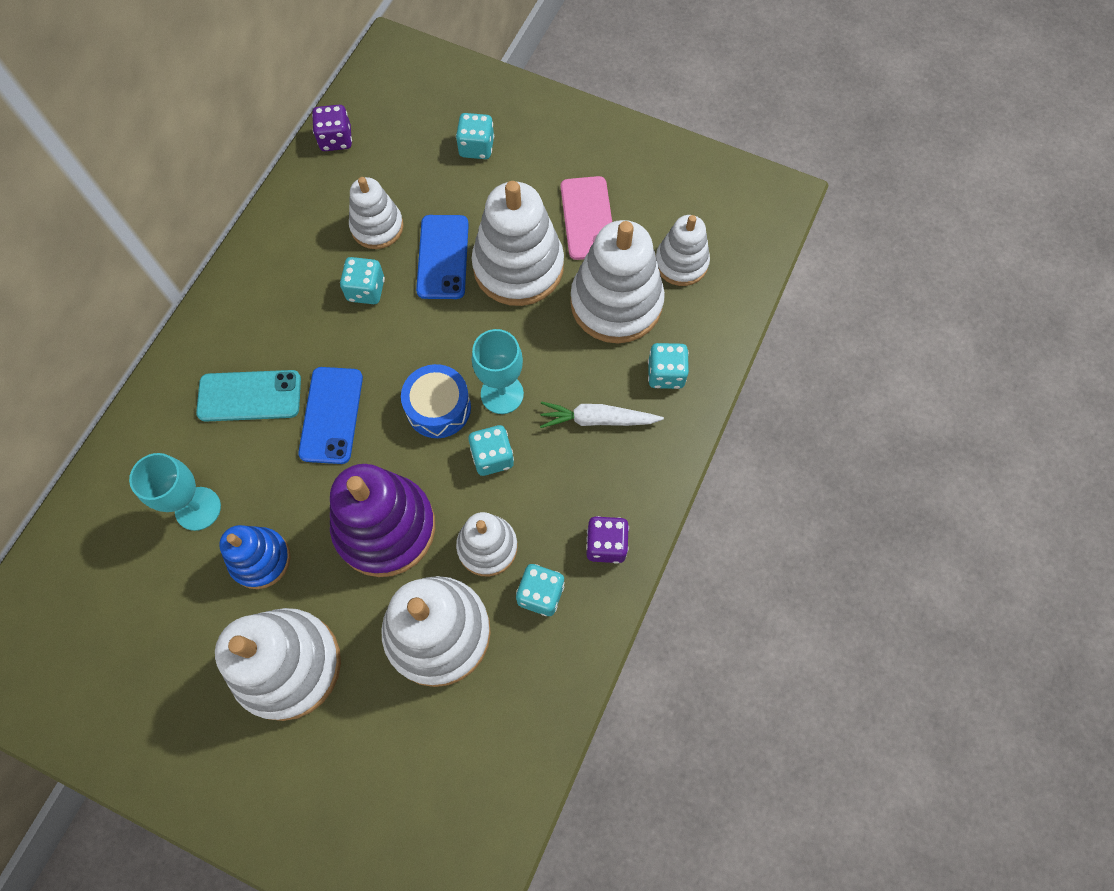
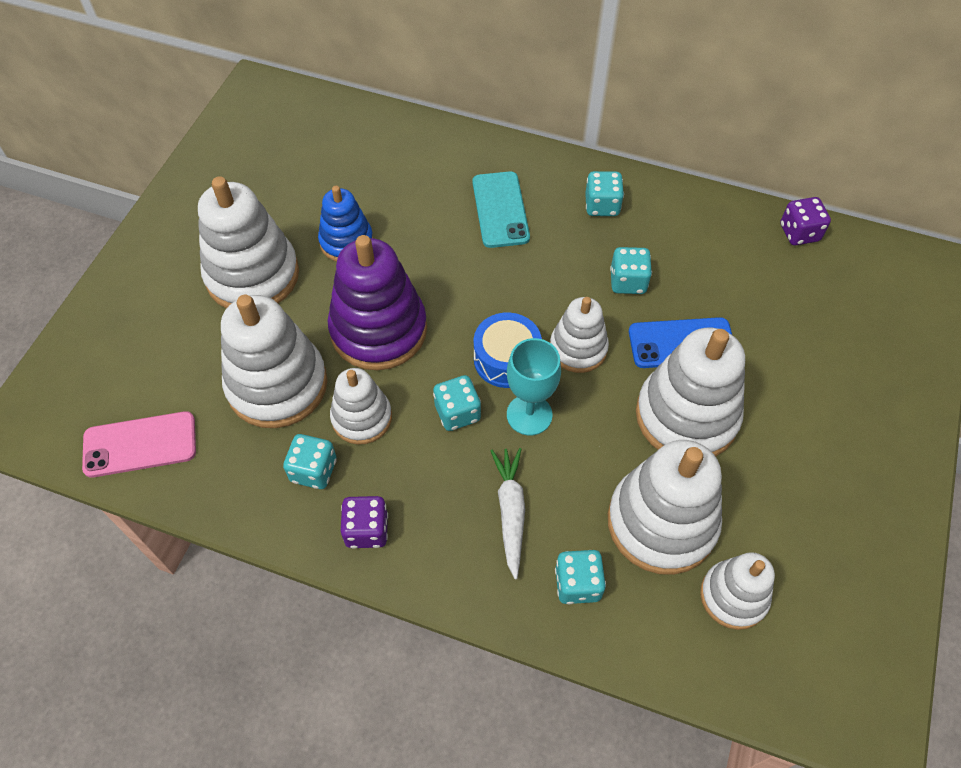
camera: 85 degrees right, 10 degrees down
(198, 508) = (391, 192): turquoise goblet -> none
(331, 415) = (488, 273): blue phone -> none
(377, 227) = (703, 281): white stacking toy -> white stacking toy (578, 348)
(476, 147) = (831, 359): turquoise dice -> turquoise dice (602, 206)
(587, 218) = (769, 483): pink phone -> pink phone (140, 444)

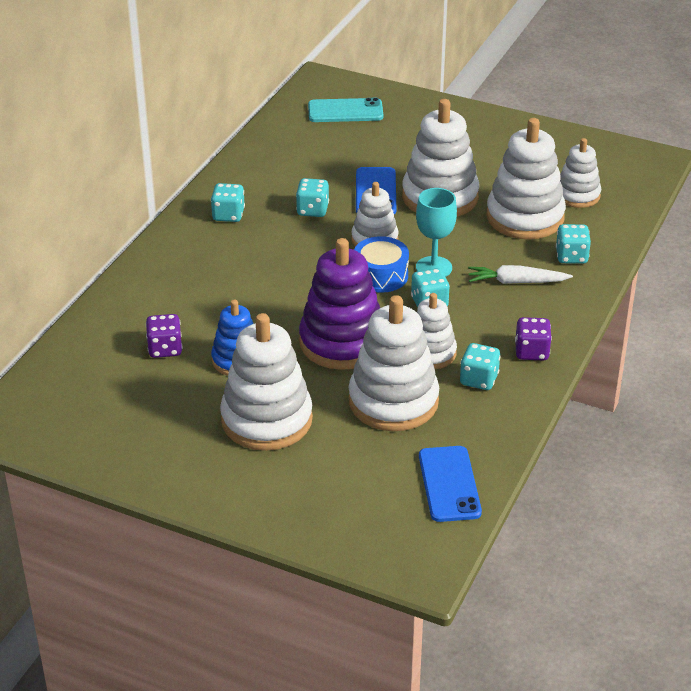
camera: 85 degrees left, 20 degrees down
(140, 444) = (449, 484): pink phone -> blue phone
(500, 210) = (219, 269): turquoise phone -> turquoise phone (345, 111)
(799, 233) = (279, 127): purple dice -> purple dice (165, 349)

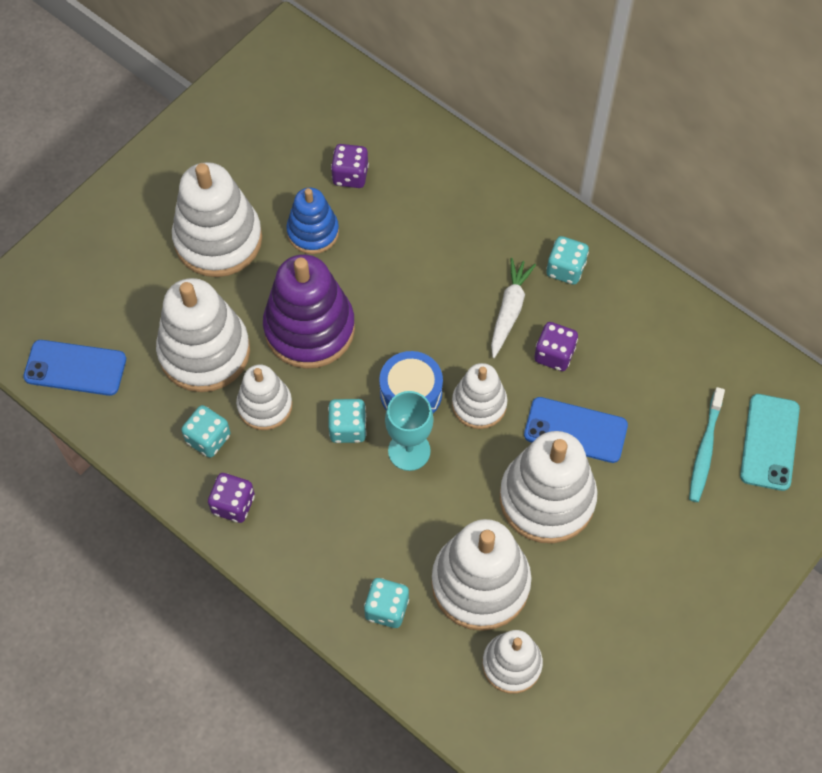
camera: 105 degrees right, 25 degrees up
(312, 210) = (554, 354): turquoise dice -> purple dice
(364, 136) = (705, 450): none -> turquoise toothbrush
(516, 282) = (357, 530): white carrot -> white carrot (509, 310)

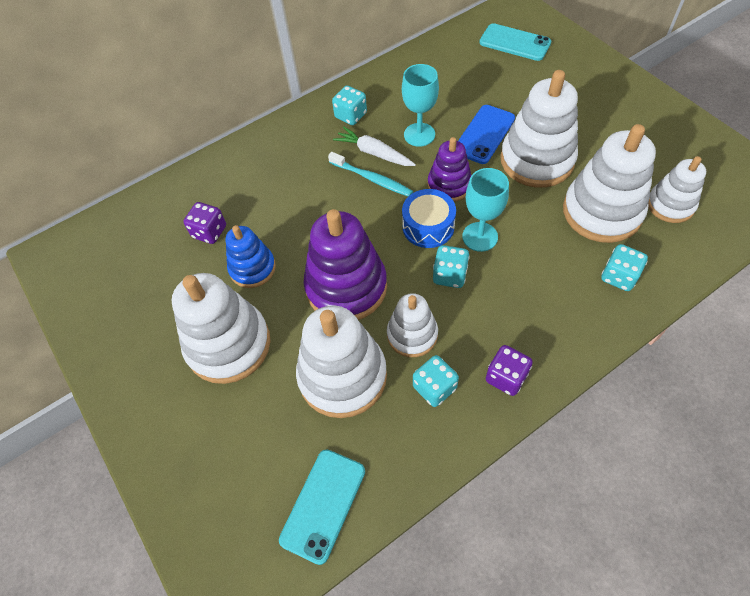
camera: 70 degrees left, 5 degrees down
(75, 368) = (323, 505): blue phone -> turquoise phone
(479, 404) = (449, 185): white stacking toy -> purple stacking toy
(554, 354) = (419, 135): purple dice -> turquoise goblet
(705, 450) = (514, 73): turquoise toothbrush -> turquoise toothbrush (372, 179)

